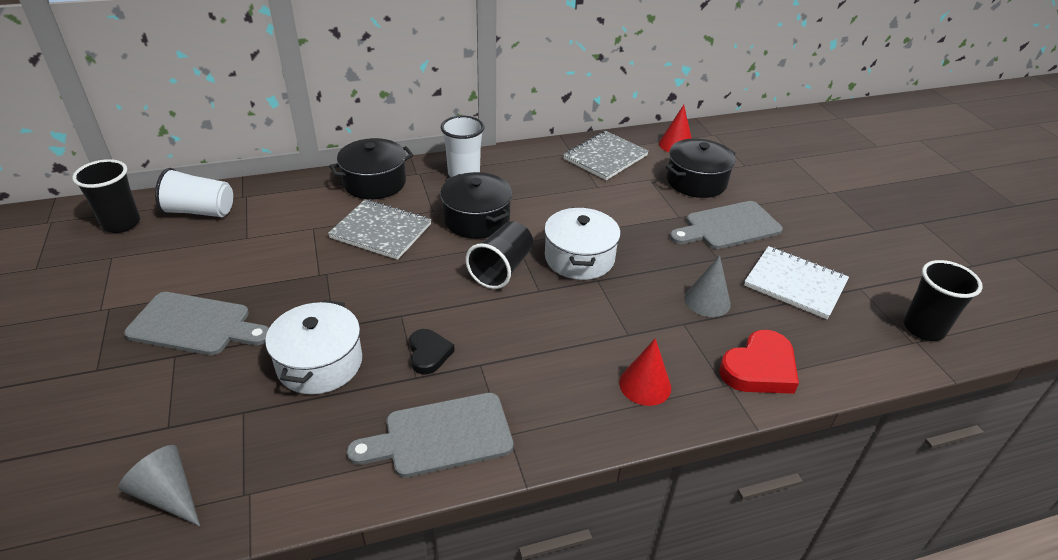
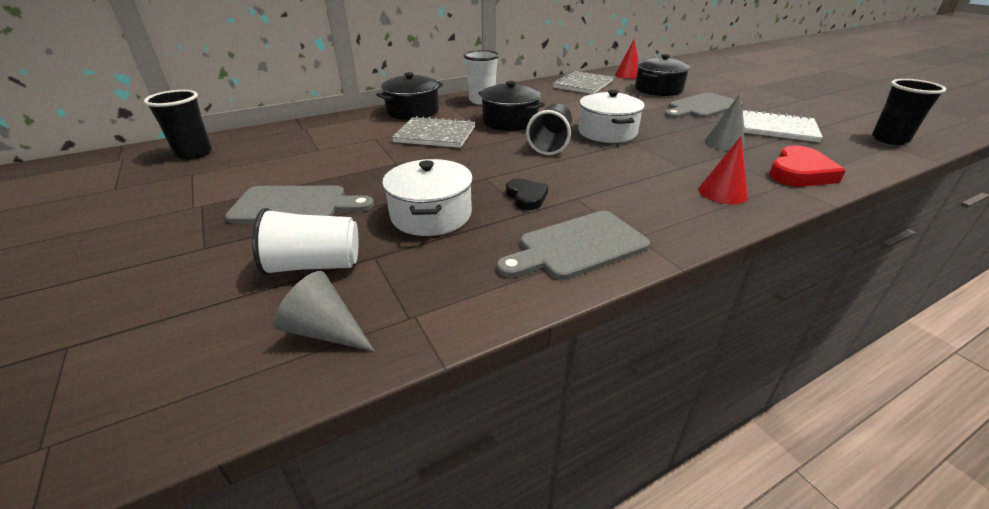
camera: 10 degrees left, 5 degrees down
(200, 211) = (267, 140): white cup -> white cup (314, 265)

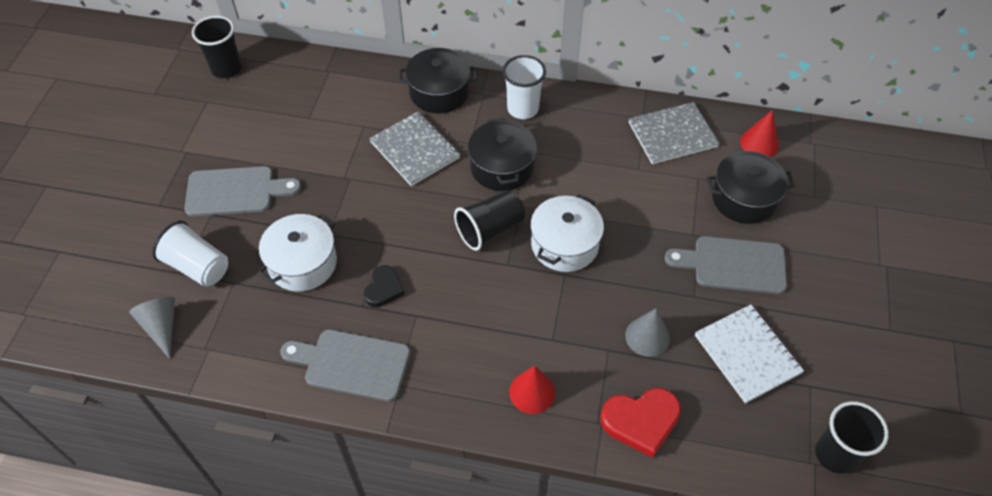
camera: 40 degrees right, 20 degrees up
(295, 205) = (235, 191): grey cutting board -> grey cutting board turned 45 degrees counterclockwise

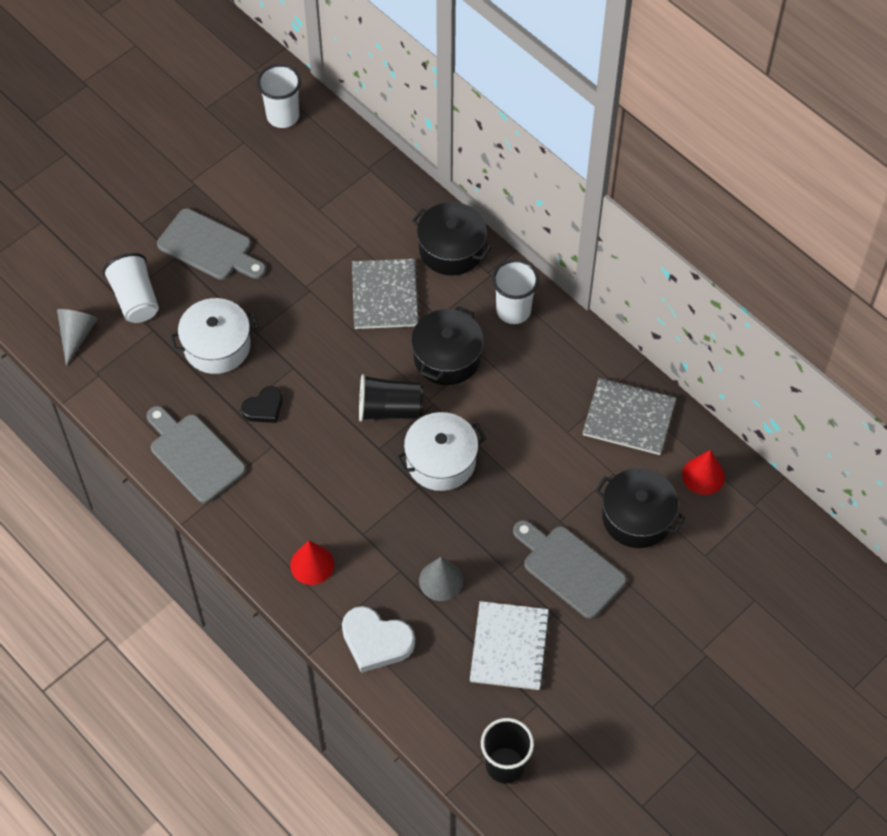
camera: 35 degrees right, 5 degrees up
(226, 69) = (283, 116): black cup -> white cup
(641, 421) = (376, 641): red heart -> white heart

